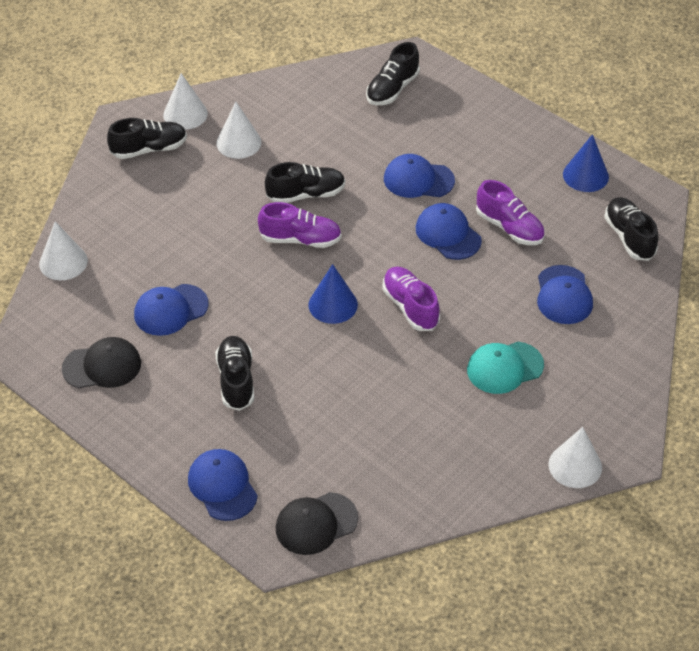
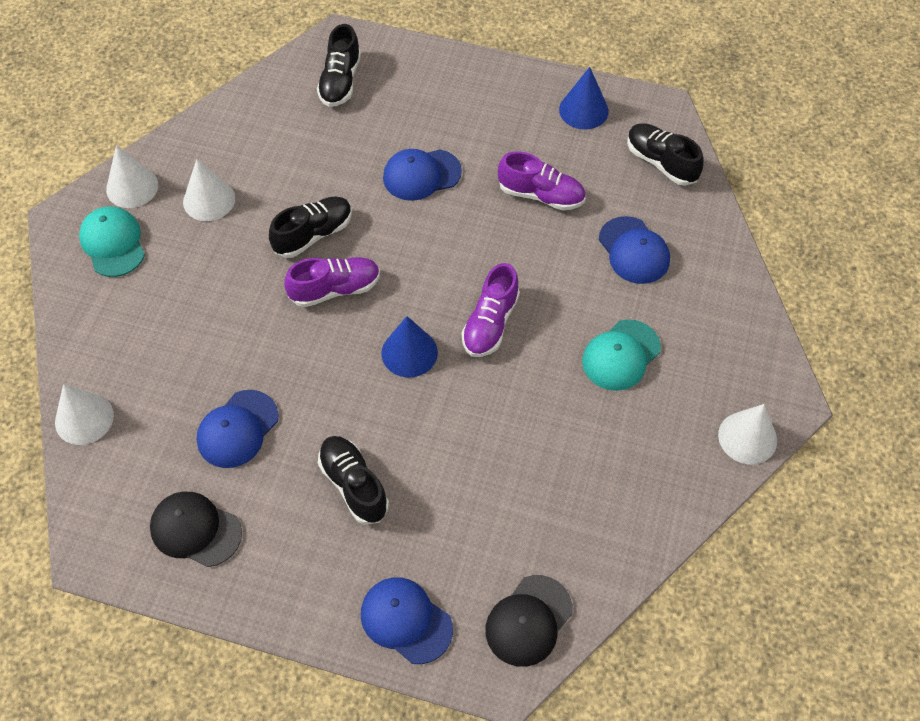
camera: 25 degrees left, 10 degrees up
(102, 366) = (195, 530): black cap -> black cap turned 120 degrees counterclockwise
(149, 149) = (113, 243): black shoe -> turquoise cap
(410, 307) = (490, 323): purple shoe -> purple shoe turned 105 degrees counterclockwise
(448, 234) = (484, 225): blue cap -> none

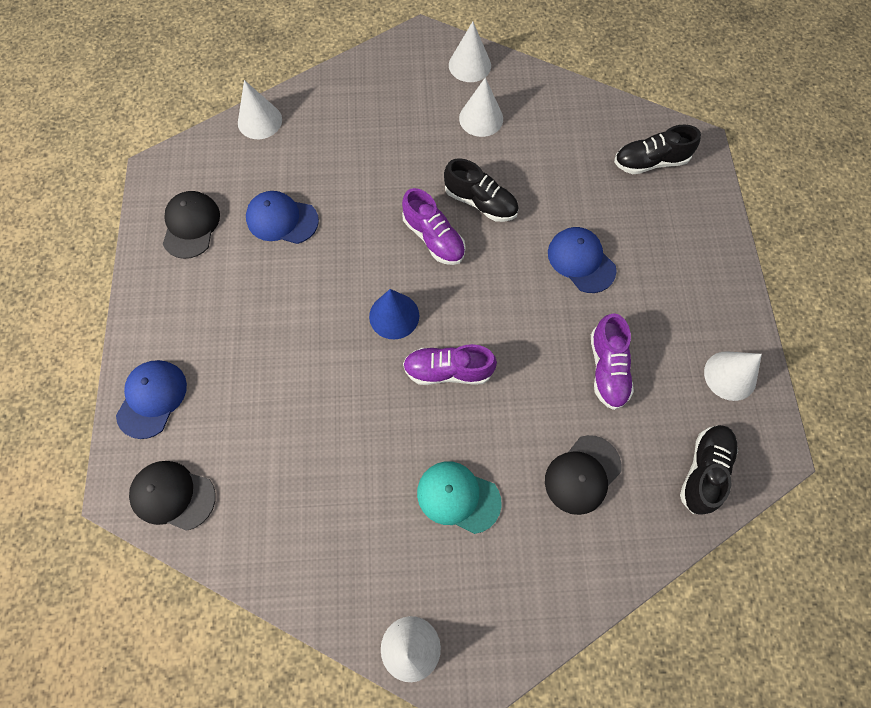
camera: 70 degrees right, 10 degrees up
(113, 243) = (413, 75): turquoise cap -> none
(353, 485) = (258, 318): black shoe -> none
(583, 110) = (730, 375): blue cone -> white cone
(634, 250) = (582, 474): blue cap -> black cap

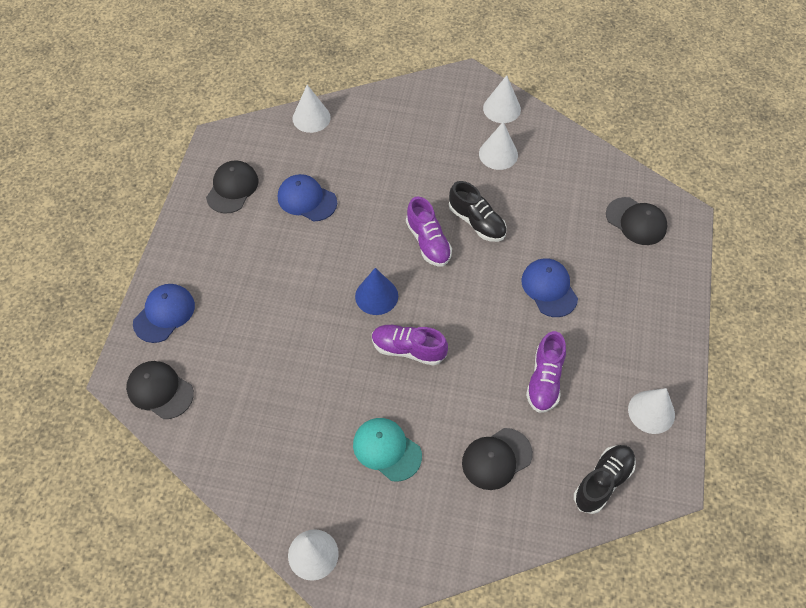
camera: 15 degrees right, 10 degrees down
(650, 162) = (636, 221): black shoe -> black cap

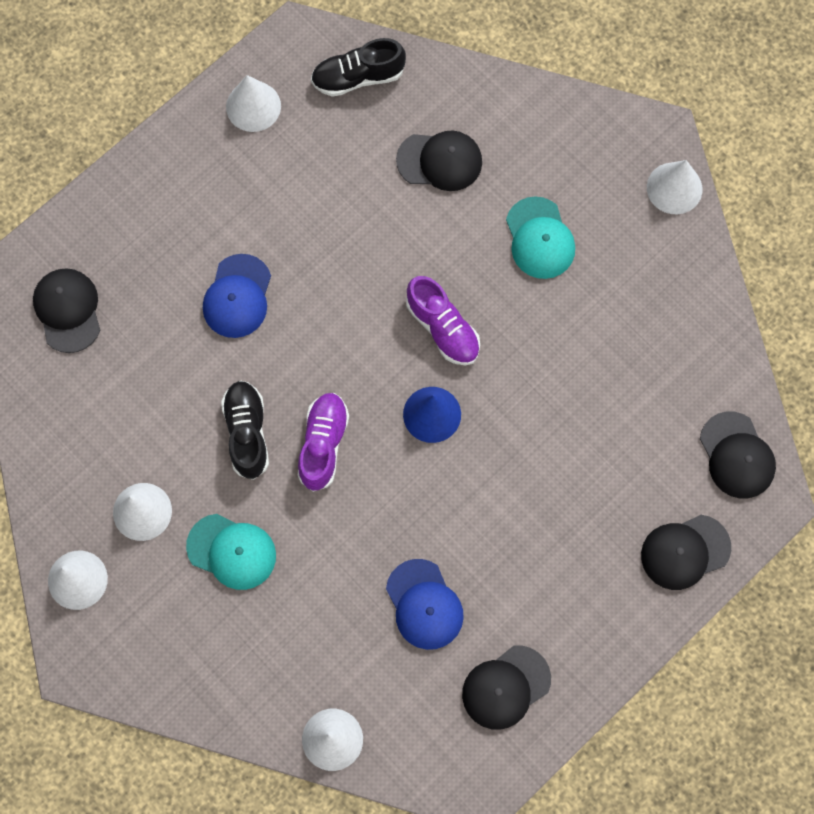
camera: 145 degrees left, 15 degrees up
(164, 314) = (685, 552): blue cap -> black cap
(434, 164) = (232, 551): none -> turquoise cap
(544, 380) = (329, 203): purple shoe -> none

